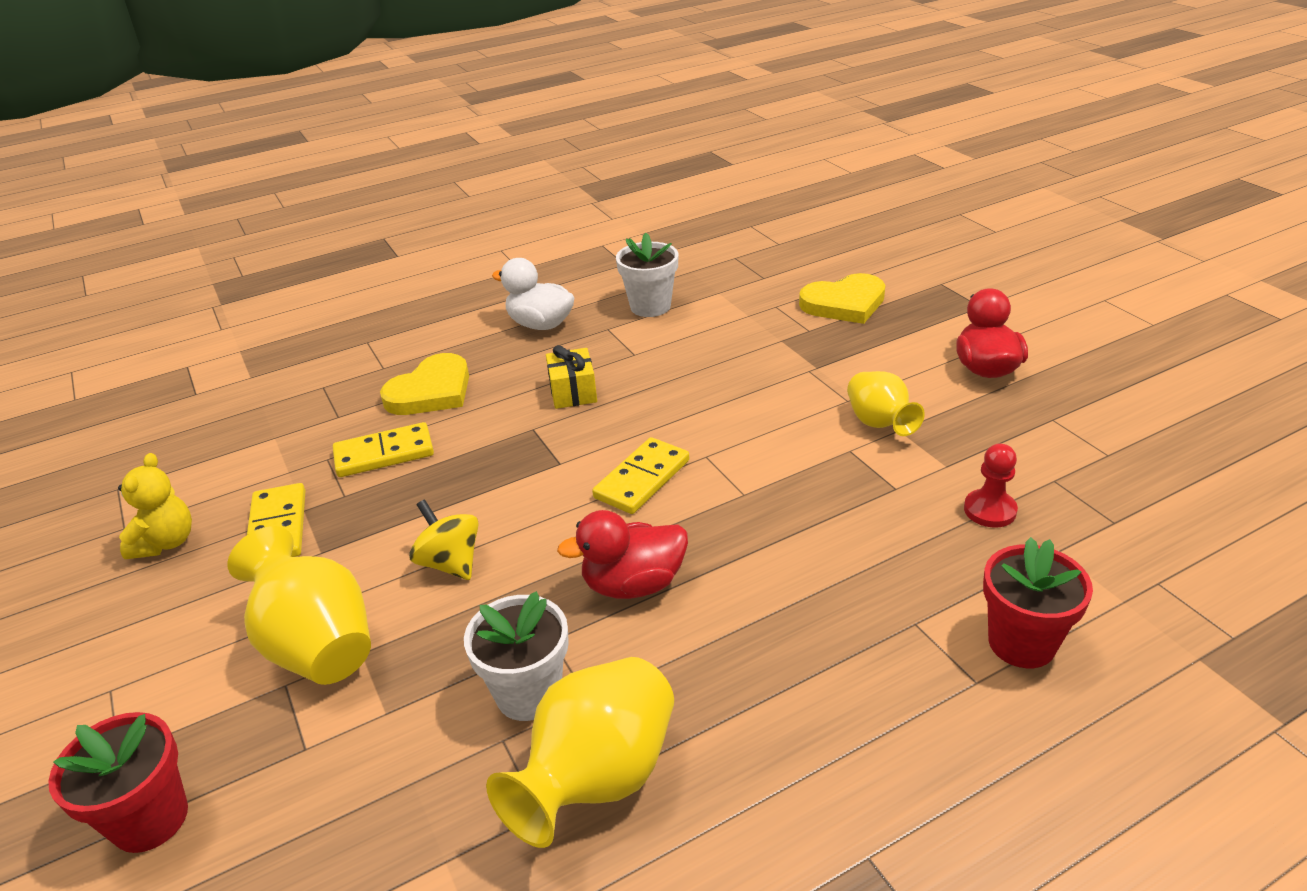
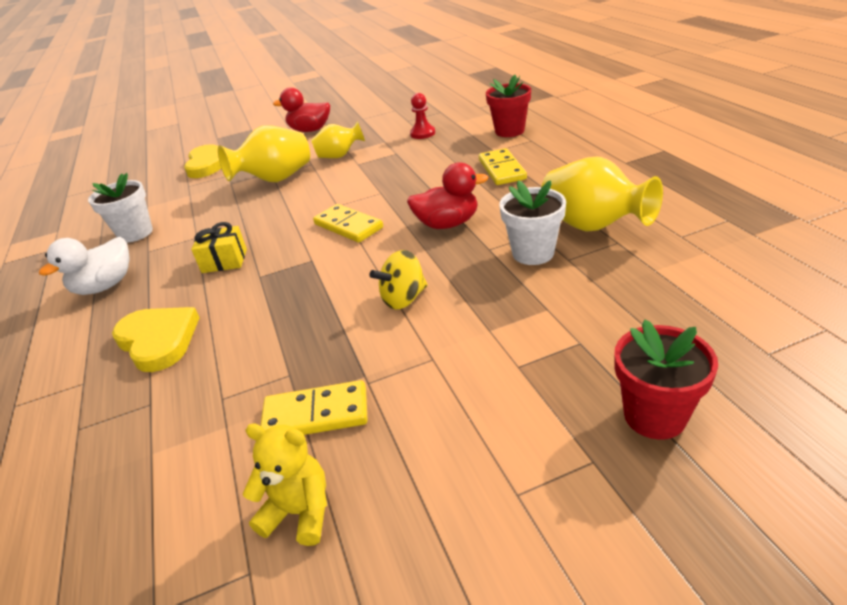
camera: 80 degrees left, 0 degrees up
(317, 645) = (478, 355): yellow vase -> yellow vase (275, 180)
(384, 454) = (240, 357): yellow domino -> yellow domino (501, 169)
(633, 584) = (447, 224): red duck -> red duck turned 90 degrees counterclockwise

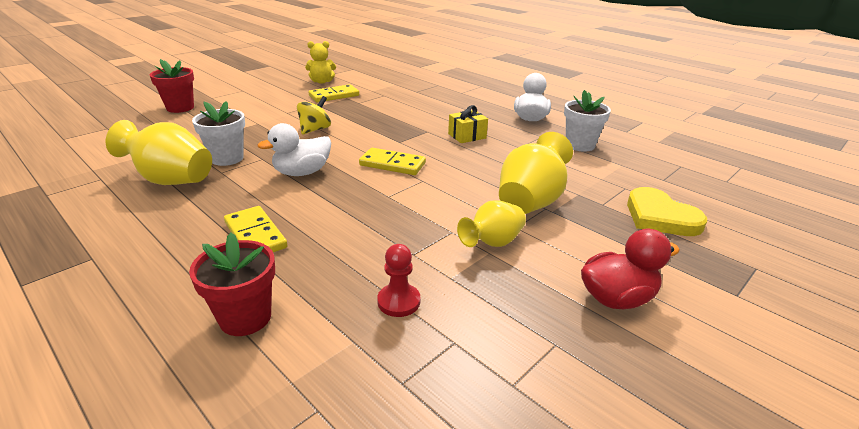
camera: 150 degrees right, 5 degrees down
(158, 340) = (447, 105): yellow heart -> none
(447, 224) = (302, 172): red duck -> white duck

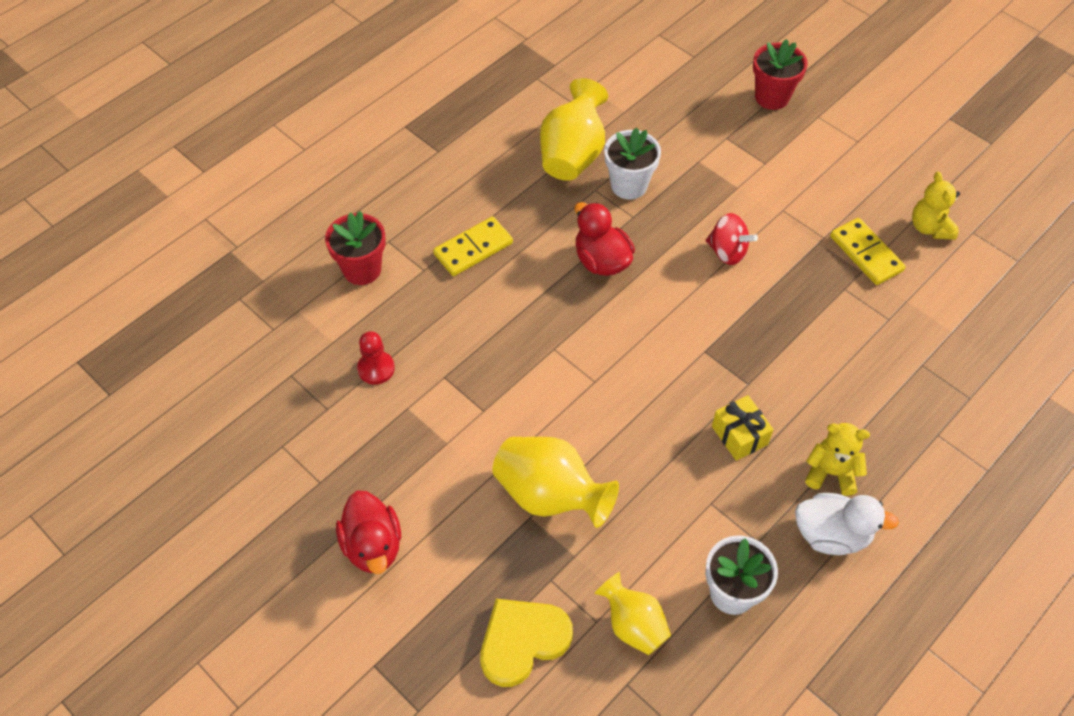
camera: 90 degrees right, 25 degrees up
(302, 172) = (601, 261): white duck -> red duck
(315, 129) = (727, 252): yellow spinning top -> red spinning top
(392, 164) = (634, 347): yellow domino -> none
(489, 115) = (831, 473): none -> yellow teddy bear
(492, 243) = (463, 447): yellow vase -> yellow vase (633, 625)

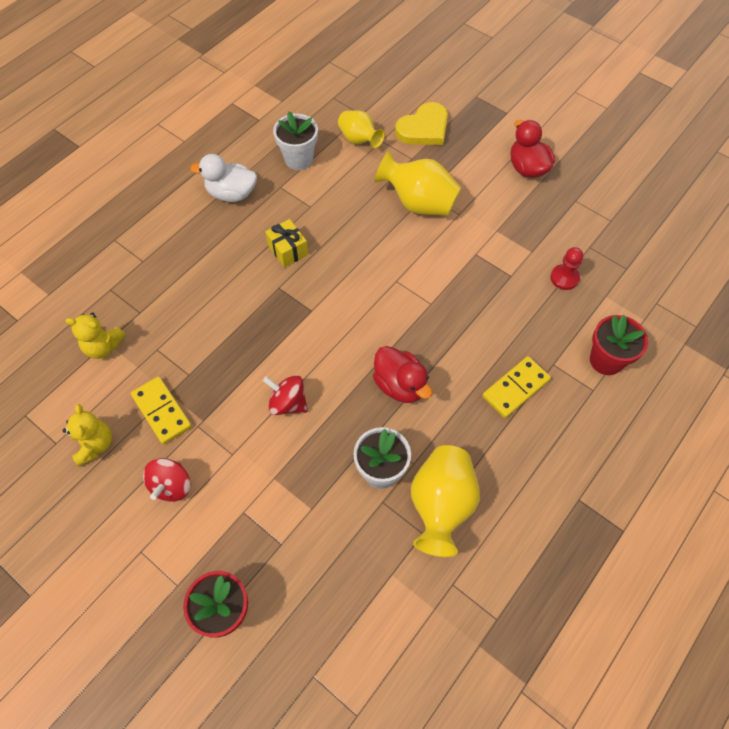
camera: 175 degrees right, 5 degrees up
(831, 473) = (225, 230): yellow teddy bear -> yellow teddy bear (103, 346)
(840, 188) = (171, 486): none -> red spinning top

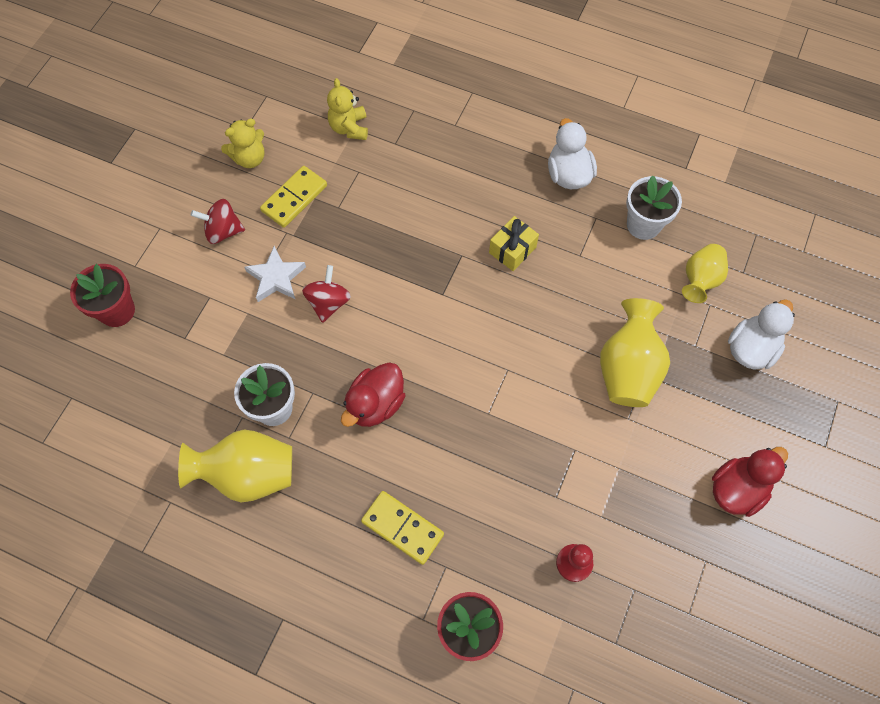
camera: 75 degrees right, 5 degrees up
(244, 444) = (276, 277): none -> white star
(424, 128) = (751, 349): yellow heart -> white duck

